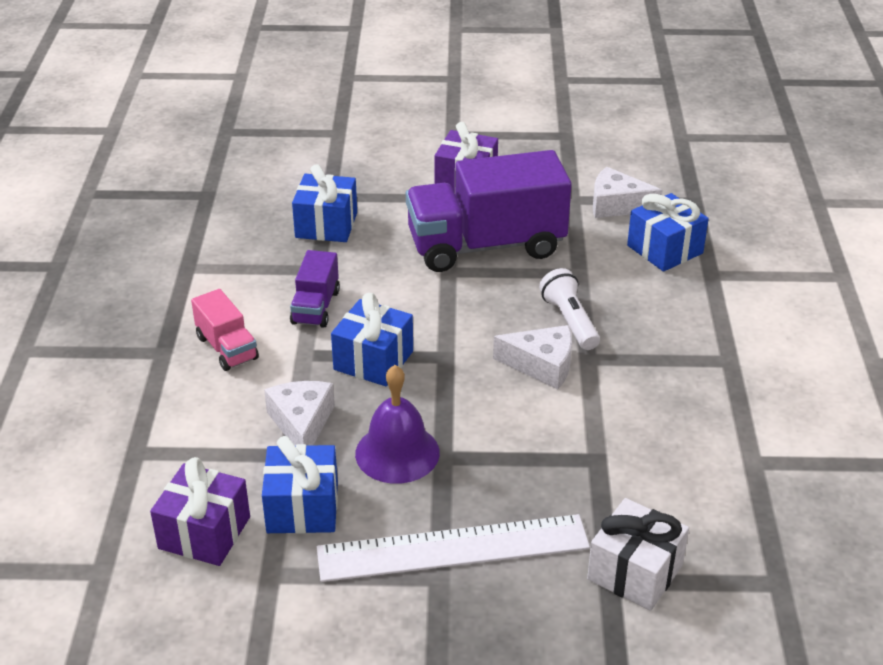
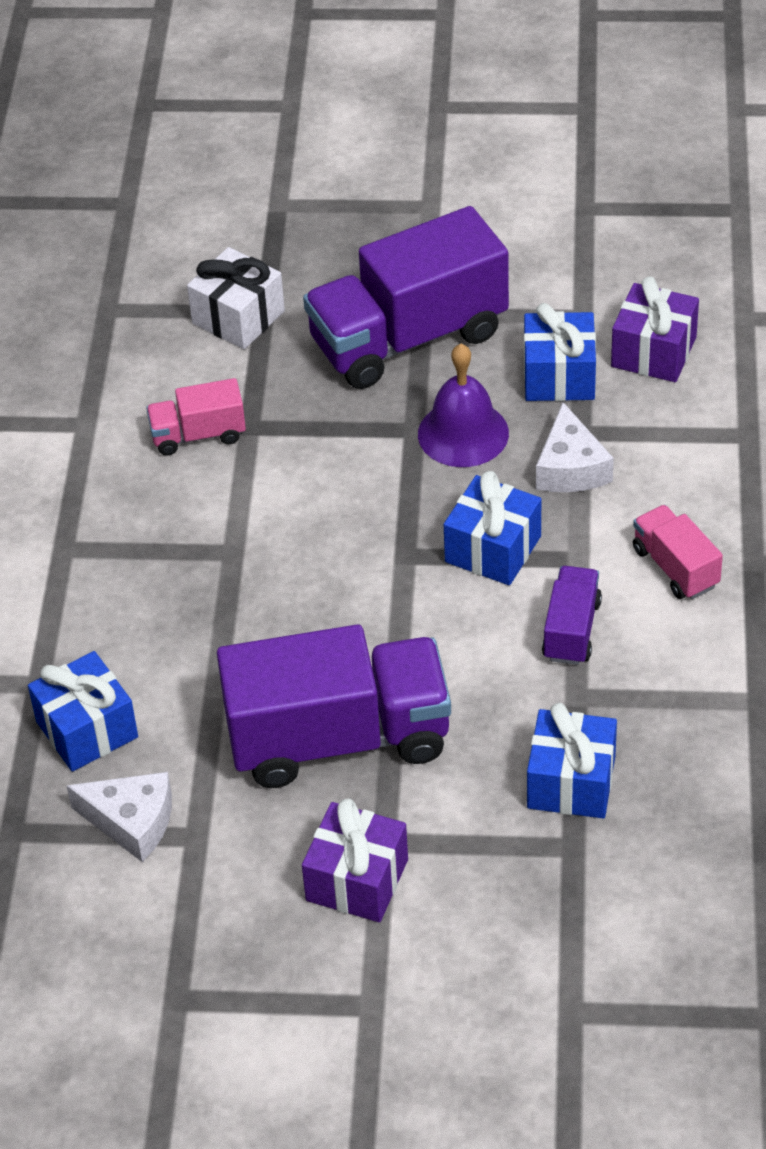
camera: 175 degrees left, 10 degrees up
(453, 548) = (408, 338): white ruler -> purple truck
(542, 365) = (290, 542): white cheese -> none
(569, 321) = (244, 606): white flashlight -> none
(643, 451) = (198, 435): none -> pink truck

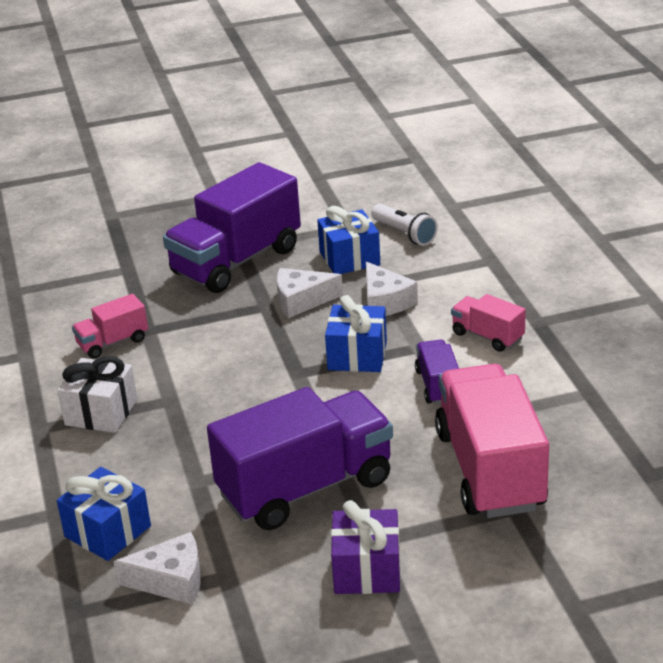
camera: 20 degrees left, 15 degrees down
(238, 317) = (111, 276): white gift -> white gift (101, 412)
(463, 433) = (301, 300): purple bell -> white cheese
(571, 782) = (490, 470): blue gift -> pink truck
(653, 352) = (404, 234): purple gift -> white flashlight

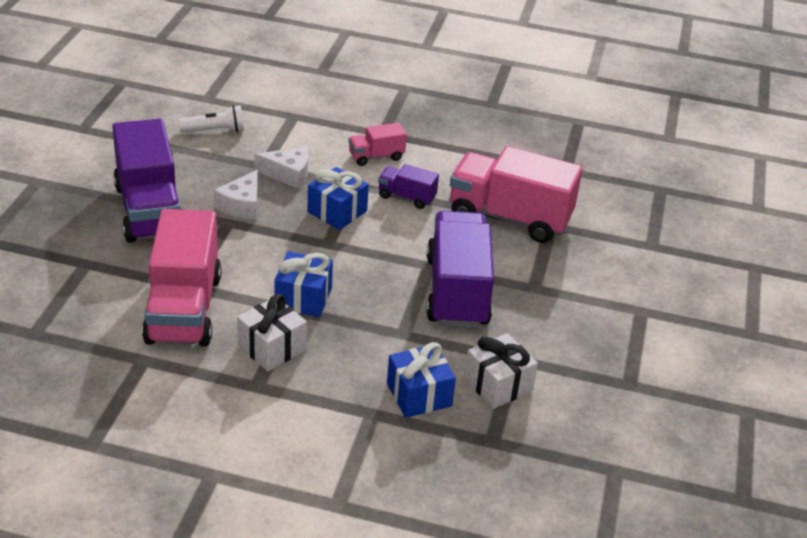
camera: 65 degrees left, 5 degrees up
(112, 342) = (184, 309): pink truck -> pink truck, size x2.11
(171, 580) = (498, 385): white cheese -> white gift
(349, 258) = (215, 164): blue gift -> blue gift (303, 298)
(367, 570) = (558, 301): purple gift -> none

